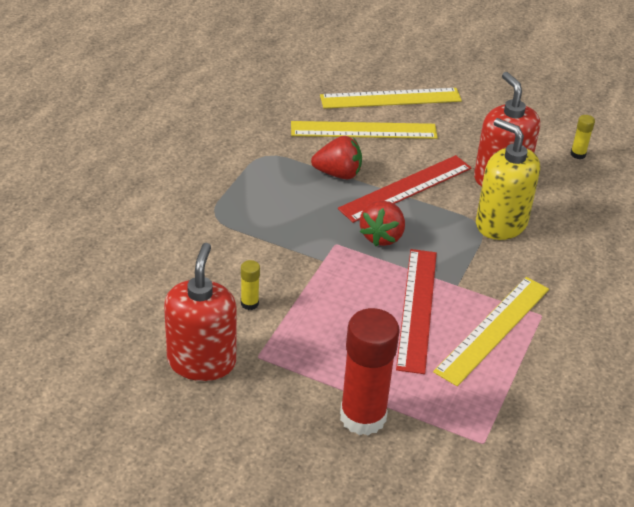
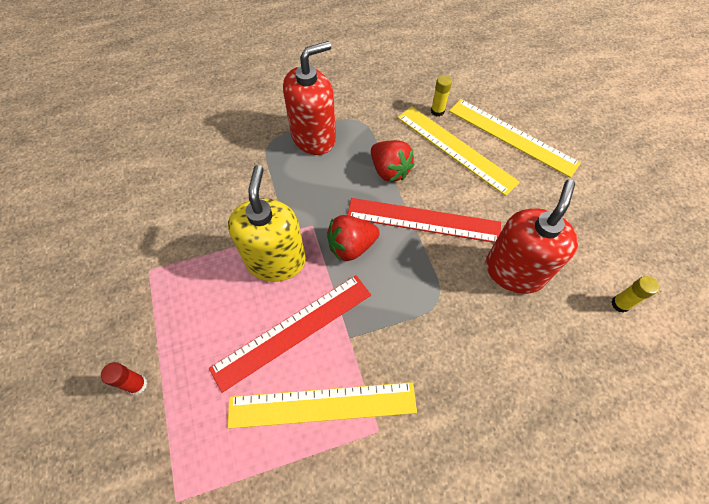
camera: 50 degrees right, 20 degrees up
(201, 361) = (116, 243): red soap dispenser -> red soap dispenser (313, 137)
(249, 303) = (199, 225): yellow glue stick -> yellow glue stick (437, 111)
(363, 417) = (137, 384): red glue stick -> red glue stick, size x0.43
(501, 223) = (458, 313): yellow soap dispenser -> yellow soap dispenser (276, 260)

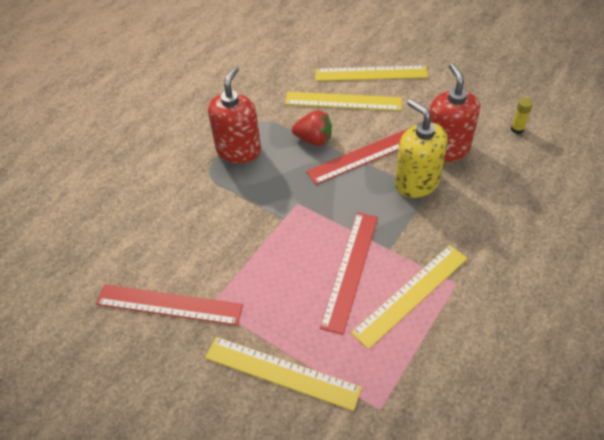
camera: 35 degrees left, 10 degrees down
(122, 243) = (169, 304): none -> red ruler
(137, 384) = (281, 373): red glue stick -> yellow ruler
(276, 260) = (295, 239): yellow soap dispenser -> yellow soap dispenser (416, 182)
(351, 246) = (336, 199): red strawberry -> none
(437, 111) = (308, 85): yellow glue stick -> none

